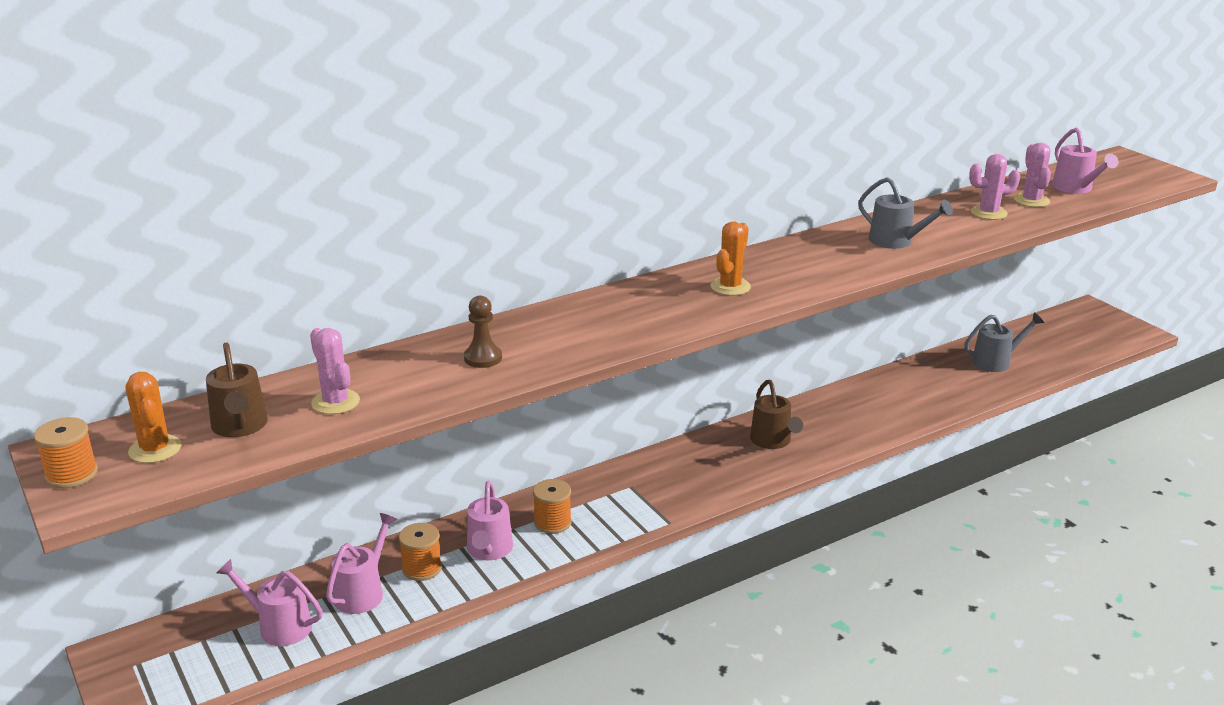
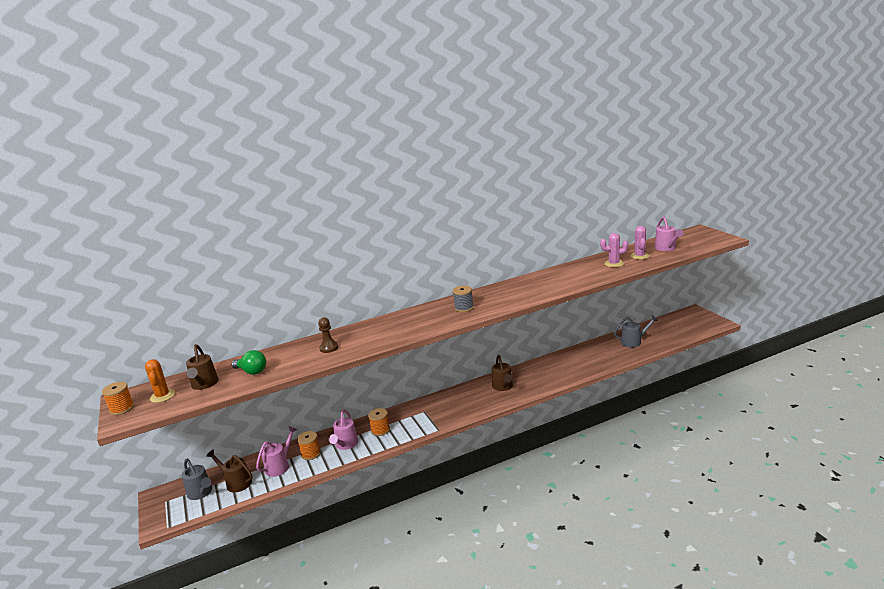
camera: 10 degrees right, 5 degrees down
(278, 626) = (236, 482): pink watering can -> brown watering can
(335, 402) = (252, 371): pink cactus -> green light bulb
(730, 287) = (464, 308): orange cactus -> grey spool
(896, 241) = (559, 281): grey watering can -> grey watering can (201, 493)

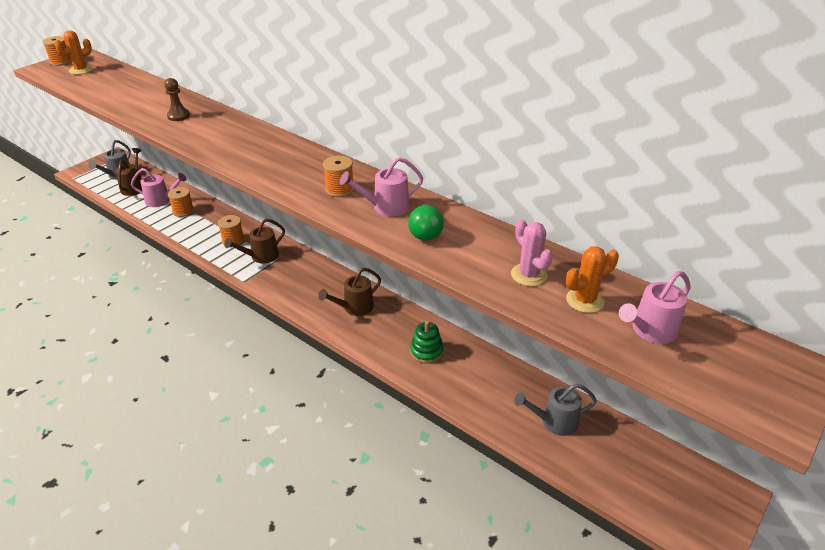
camera: 60 degrees right, 15 degrees up
(204, 384) = (101, 80): brown watering can -> brown watering can (261, 257)
(252, 371) = (125, 93): green light bulb -> green light bulb (425, 232)
(345, 445) = (202, 226): pink watering can -> pink watering can (385, 207)
(464, 308) = (302, 172): grey spool -> none
(496, 298) = (339, 189): none -> orange spool
(560, 368) = (426, 351): none -> green stacking toy
(634, 342) = (554, 422): grey watering can -> grey watering can turned 120 degrees clockwise
(640, 256) = (585, 300): pink cactus -> orange cactus

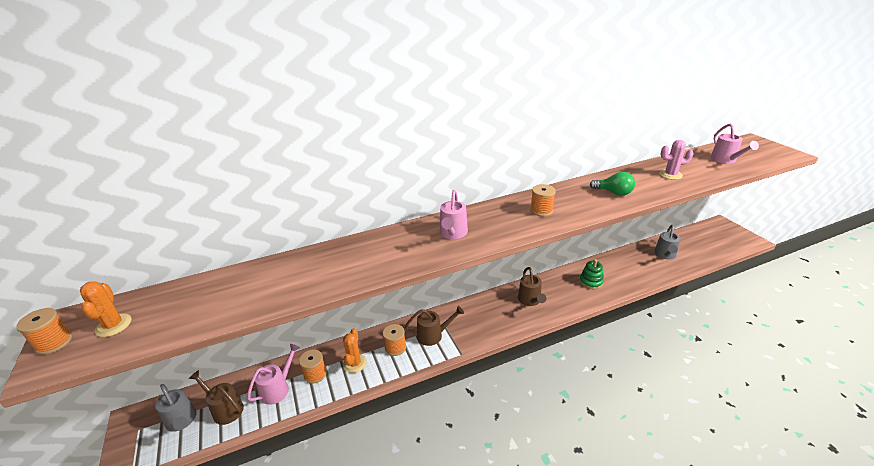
camera: 60 degrees left, 5 degrees down
(178, 116) = (338, 266): brown pawn -> none
(261, 257) = (433, 335): brown watering can -> brown watering can turned 90 degrees counterclockwise
(385, 207) = (576, 199): pink watering can -> pink watering can (453, 234)
(585, 300) = (697, 167): orange cactus -> orange cactus (355, 363)

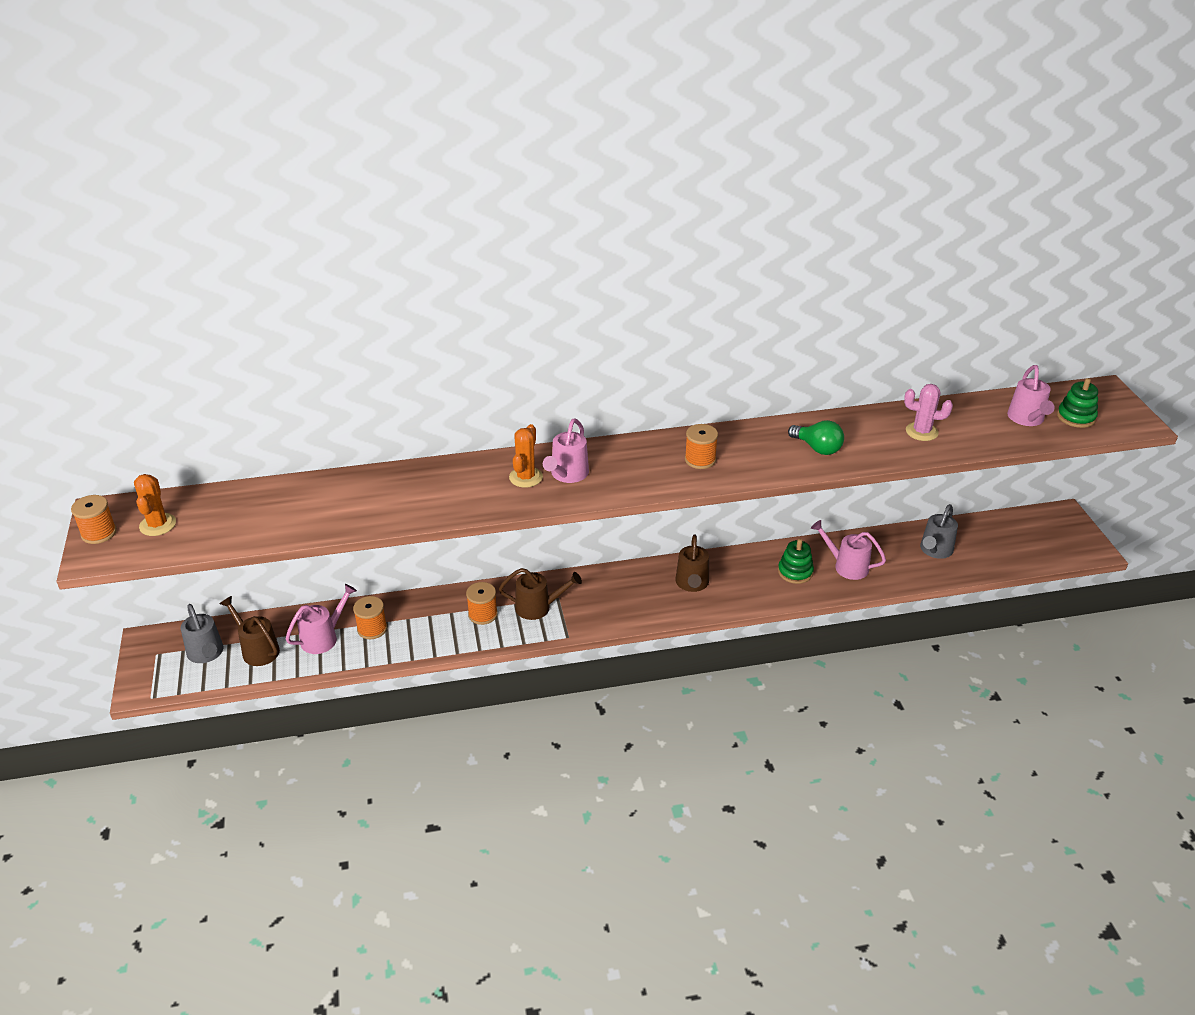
camera: 10 degrees right, 5 degrees up
(355, 363) = (425, 625): orange cactus -> orange cactus (526, 477)
(619, 273) = (846, 566): none -> pink watering can
(752, 155) = (1076, 417): none -> green stacking toy

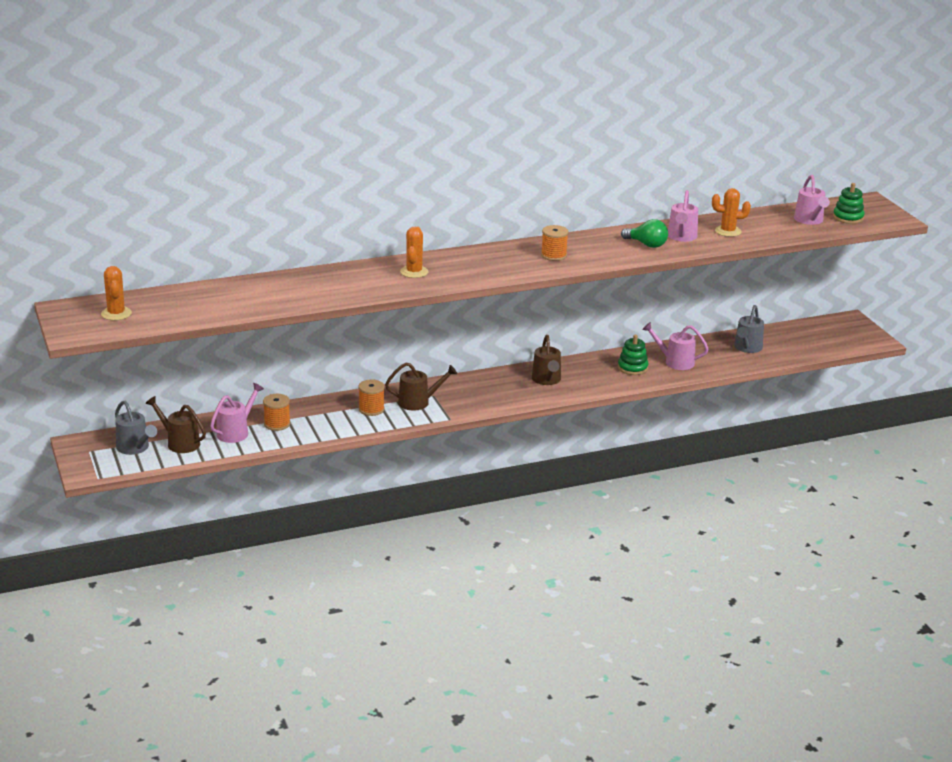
camera: 10 degrees left, 10 degrees down
(99, 533) = (68, 321): orange spool -> none
(567, 475) = (448, 269): pink watering can -> pink watering can (681, 237)
(921, 432) = (728, 231): pink cactus -> orange cactus

